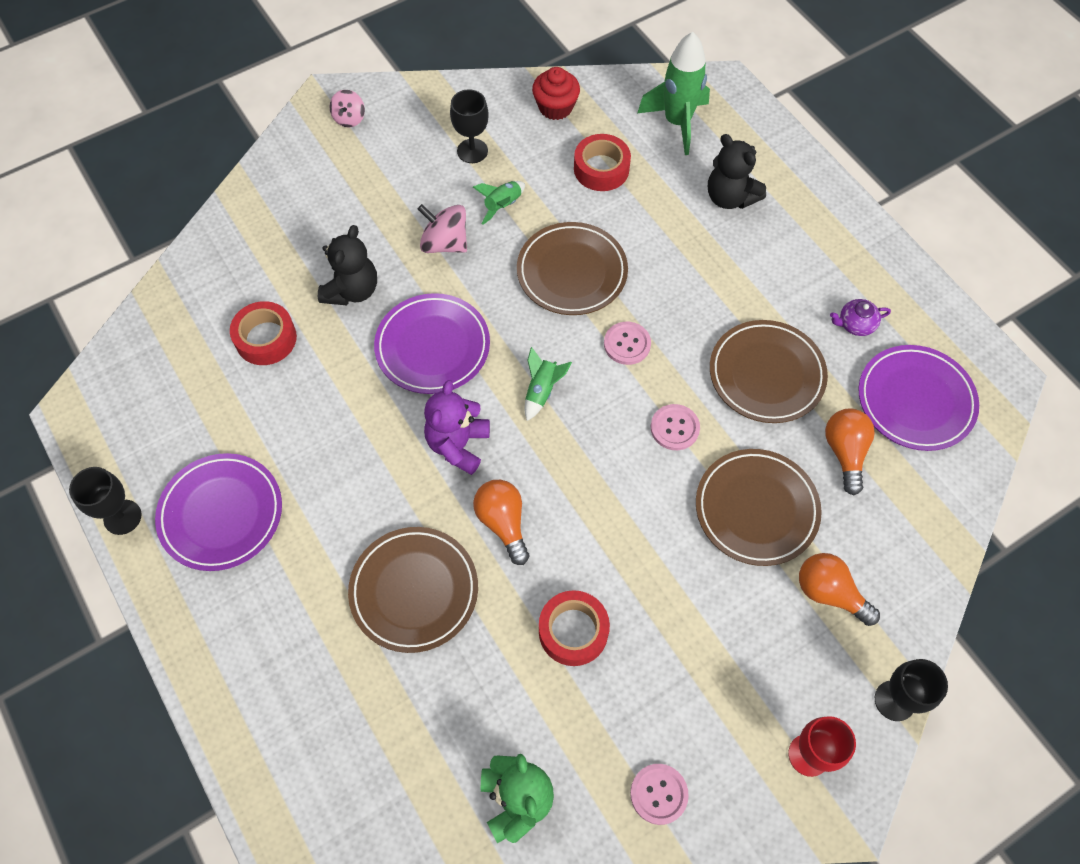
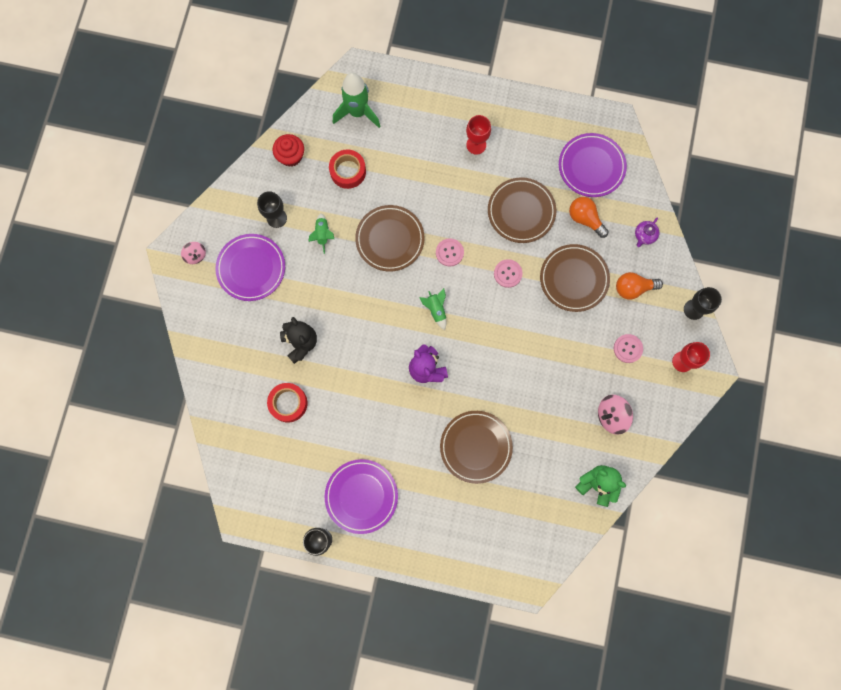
camera: 45 degrees left, 15 degrees up
(433, 347) = (367, 335): purple plate -> purple plate (251, 268)
(445, 243) = (317, 279): pink spinning top -> pink spinning top (611, 416)
(503, 523) = (481, 384): orange light bulb -> none
(573, 631) = (553, 400): red tape -> none
(659, 794) = (644, 430): pink button -> pink button (627, 348)
(730, 197) = (421, 133): black teddy bear -> none
(784, 259) = (476, 145): none -> red goblet
(855, 324) = (535, 151): purple teapot -> purple teapot (644, 235)

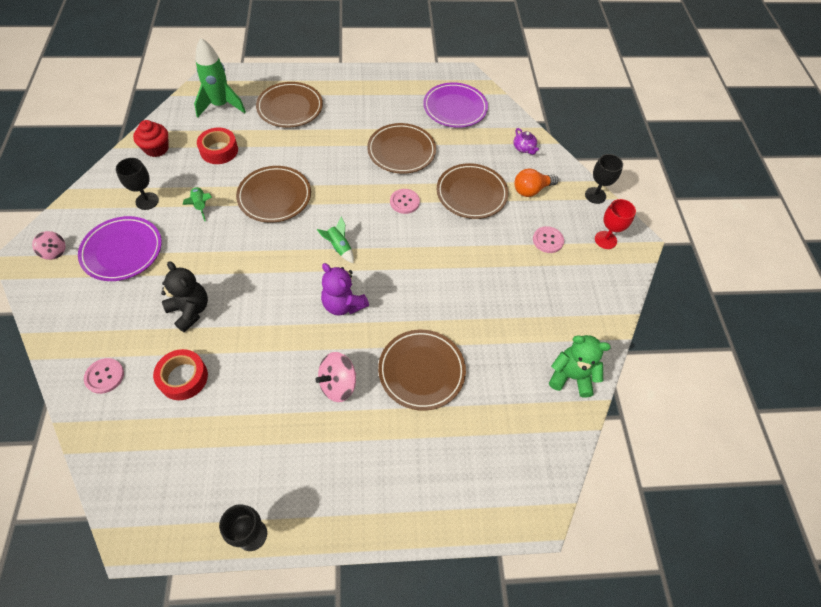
camera: 20 degrees left, 20 degrees down
(361, 496) = (296, 463): purple plate -> none
(424, 130) = (290, 108): none -> brown plate
(449, 252) = (340, 196): pink button -> pink button (104, 376)
(476, 145) = (342, 110): red goblet -> none
(585, 219) = (464, 146): orange light bulb -> none
(611, 416) = (557, 304): pink spinning top -> pink spinning top (338, 384)
(644, 235) = (524, 148): purple teapot -> purple teapot turned 45 degrees counterclockwise

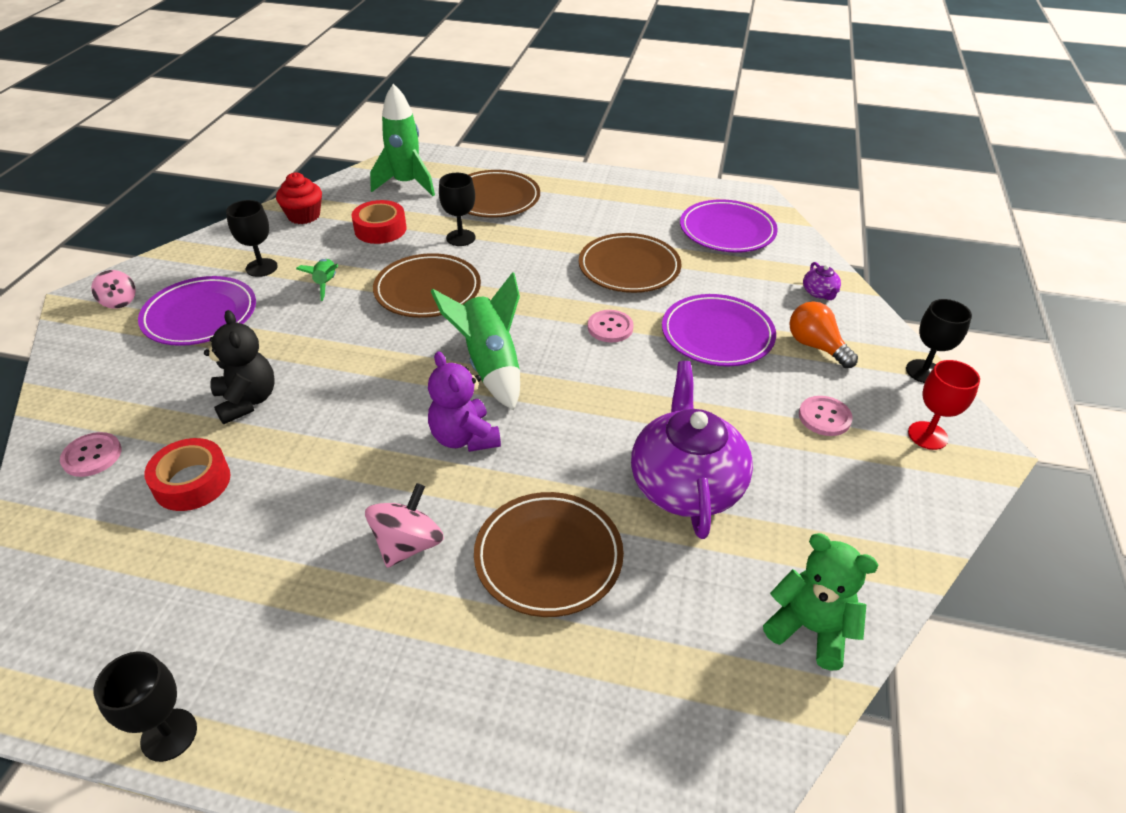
camera: 20 degrees right, 15 degrees down
(279, 147) = (460, 238): none -> black goblet
(338, 384) = (408, 544): pink spinning top -> pink spinning top turned 135 degrees clockwise
(339, 247) = (490, 365): green rocket -> green rocket, size x1.94
(471, 193) = (717, 335): brown plate -> purple plate
(483, 305) = (686, 484): none -> purple teapot
(531, 190) = (816, 346): orange light bulb -> orange light bulb turned 60 degrees clockwise

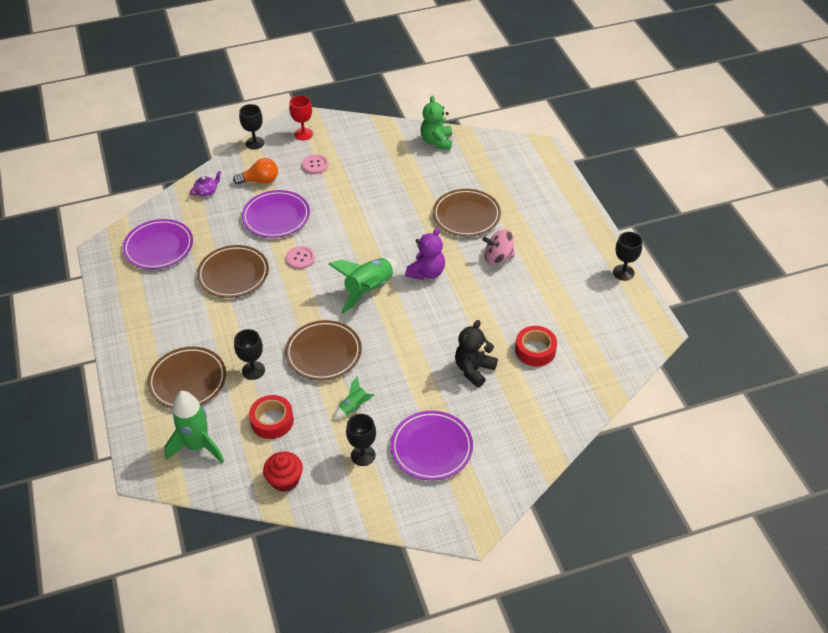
camera: 120 degrees left, 5 degrees up
(92, 456) = (558, 402): pink button -> none
(119, 301) = (454, 505): pink spinning top -> none
(686, 484) = (394, 192): purple teapot -> none
(816, 346) = (260, 181): orange light bulb -> orange light bulb turned 120 degrees counterclockwise

